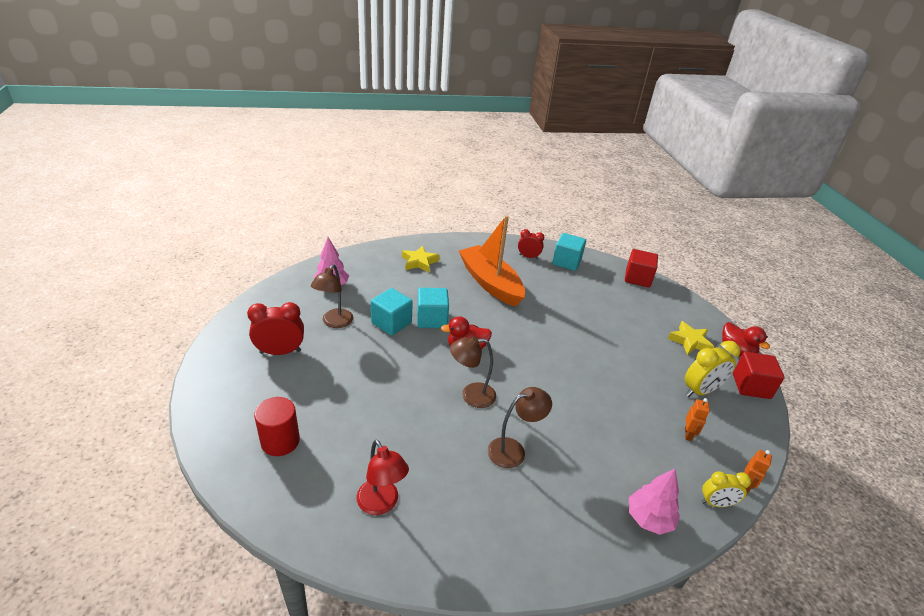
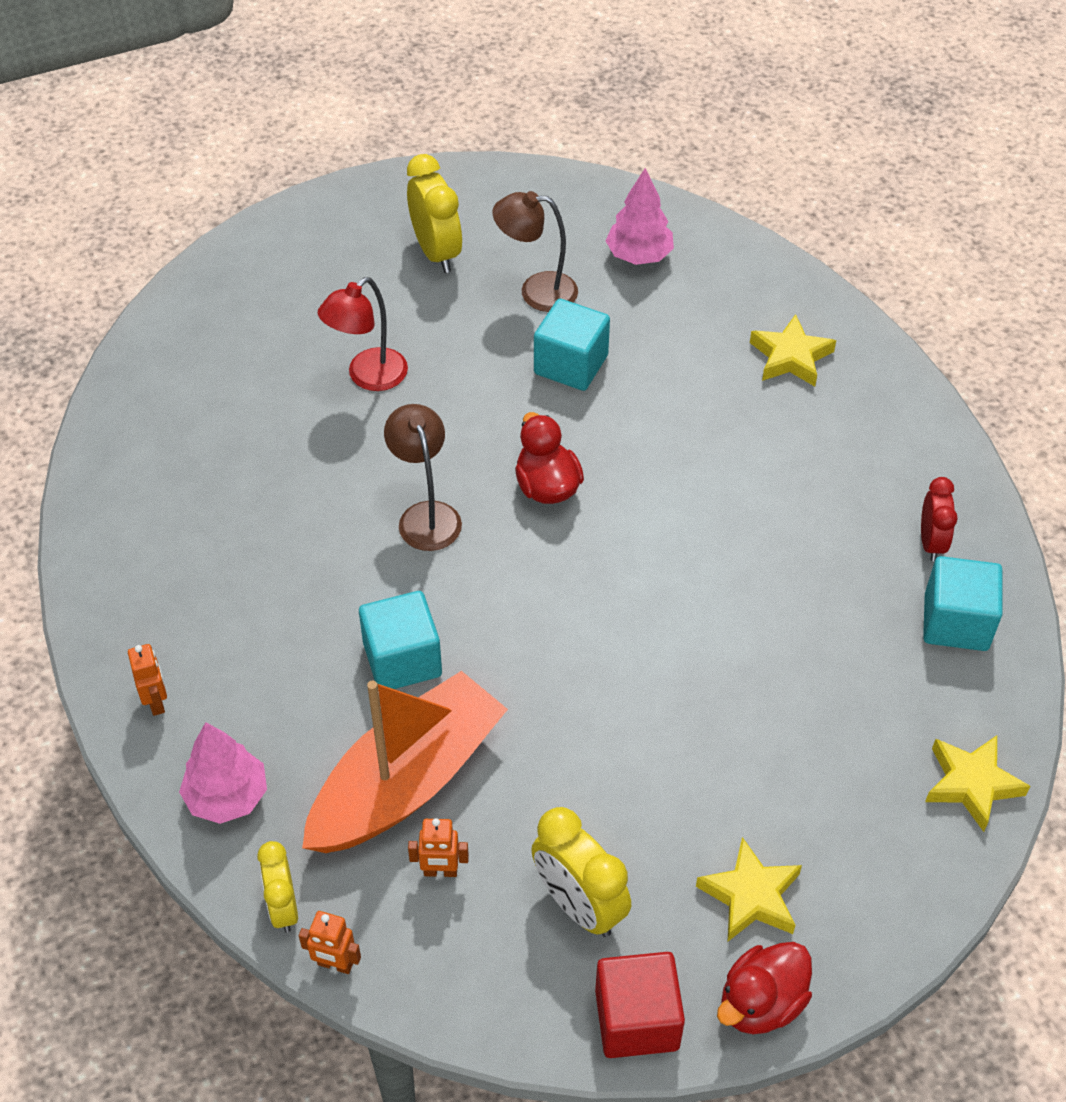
camera: 80 degrees right, 15 degrees up
(280, 352) = (436, 252): red clock -> yellow clock
(280, 441) = (258, 316): red cylinder -> none
(381, 504) = (180, 453): red lamp -> red lamp (368, 377)
(432, 319) = (609, 418): turquoise cube -> turquoise cube (402, 659)
(490, 283) = (780, 488): orange boat -> orange boat (407, 781)
(513, 450) = (320, 593): brown lamp -> none
(581, 547) = (156, 702): none -> orange robot
(637, 278) = (971, 784): red cube -> yellow star

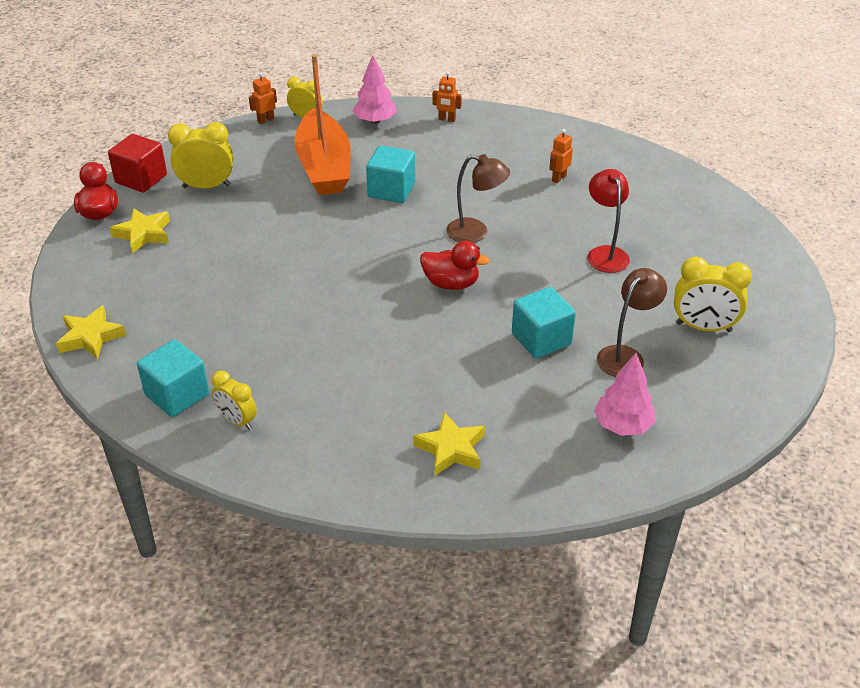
camera: 125 degrees right, 10 degrees down
(440, 871) = (270, 158): orange robot -> orange robot (558, 178)
(931, 542) = (237, 421): red clock -> yellow clock

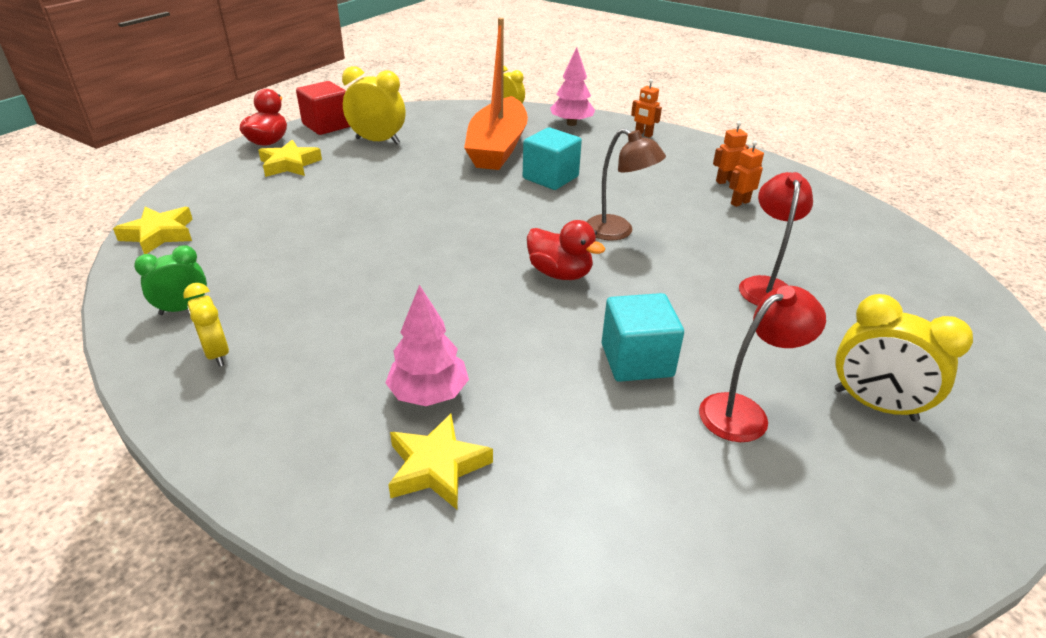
camera: 20 degrees right, 5 degrees down
(177, 395) = (183, 308): turquoise cube -> green clock
(265, 120) = (470, 106): orange robot -> orange robot (725, 181)
(623, 425) = (700, 511): pink tree -> pink tree (429, 394)
(625, 356) = (744, 412): brown lamp -> red lamp

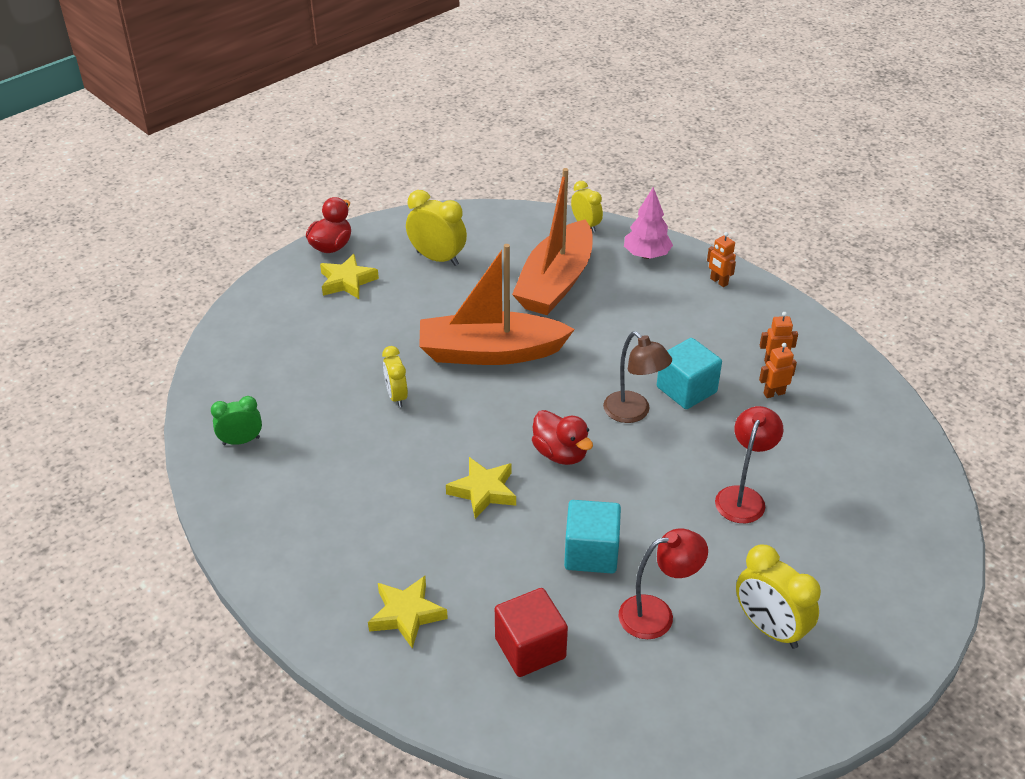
camera: 15 degrees right, 5 degrees up
(159, 234) = (226, 356): yellow star -> yellow star (483, 491)
(217, 353) = (263, 489): yellow clock -> yellow clock (396, 396)
(327, 125) = (391, 228): red cube -> red cube (530, 648)
(429, 394) = (416, 554): pink tree -> none
(453, 202) = (490, 352): none -> orange boat
(550, 178) = (595, 333): turquoise cube -> turquoise cube (686, 389)

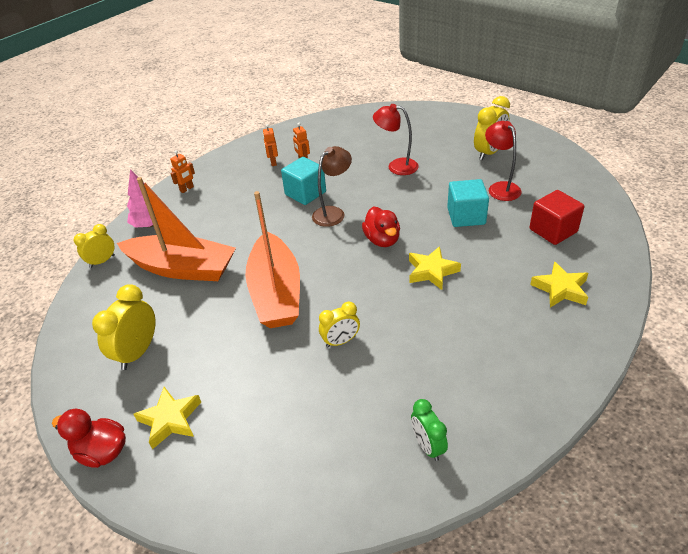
camera: 95 degrees left, 0 degrees up
(560, 453) = (382, 240): red duck -> red duck turned 120 degrees clockwise

